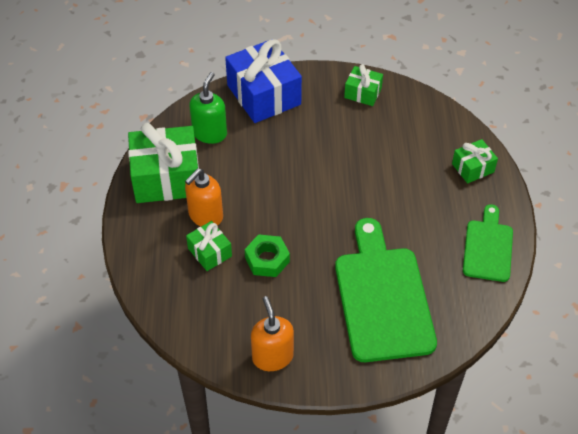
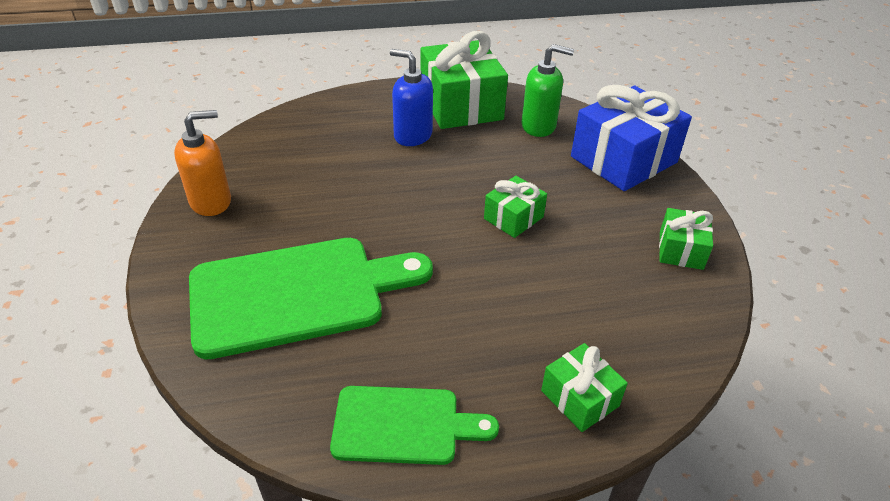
camera: 80 degrees right, 10 degrees down
(205, 216) = (412, 135): orange soap dispenser -> blue soap dispenser
(210, 252) = (360, 143): green gift -> green gift (513, 218)
(267, 259) = (354, 185): green nut -> none

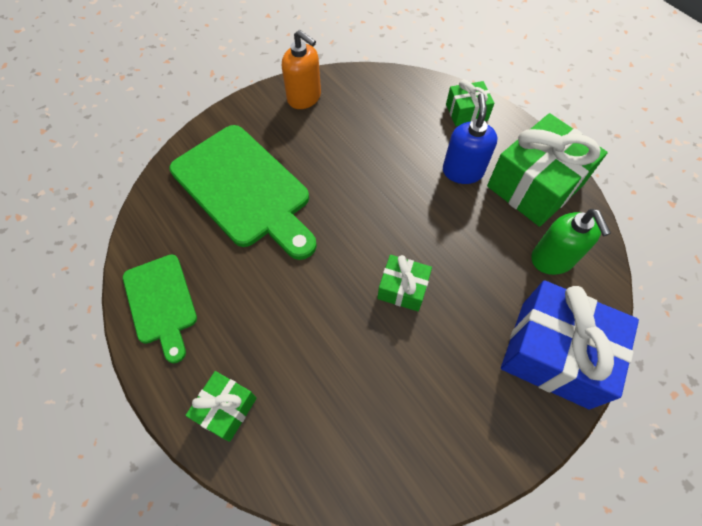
camera: 65 degrees right, 20 degrees up
(681, 250) = (444, 447): green gift -> green gift (466, 112)

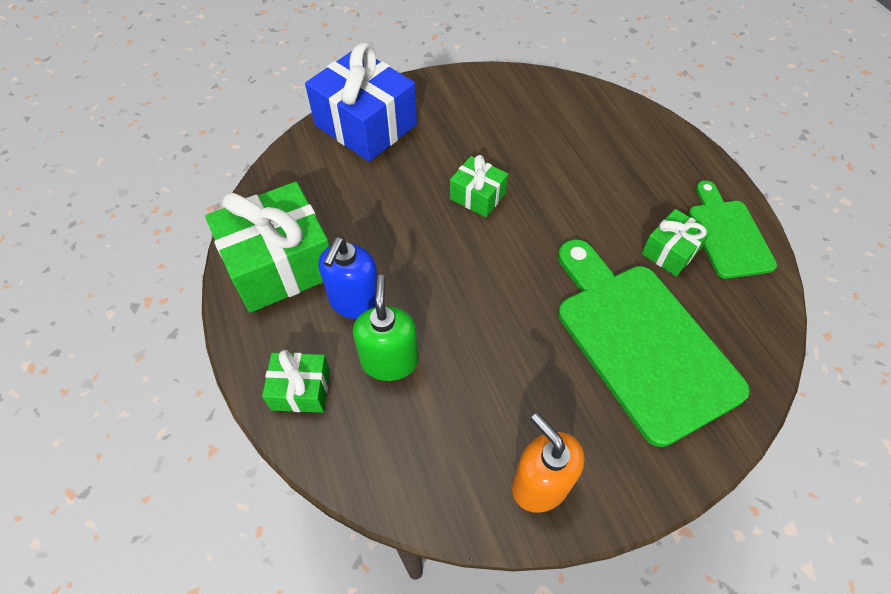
camera: 165 degrees left, 5 degrees down
(226, 409) = (655, 145): green gift -> green gift (670, 251)
(552, 259) = (316, 189): green soap dispenser -> green soap dispenser (389, 361)

